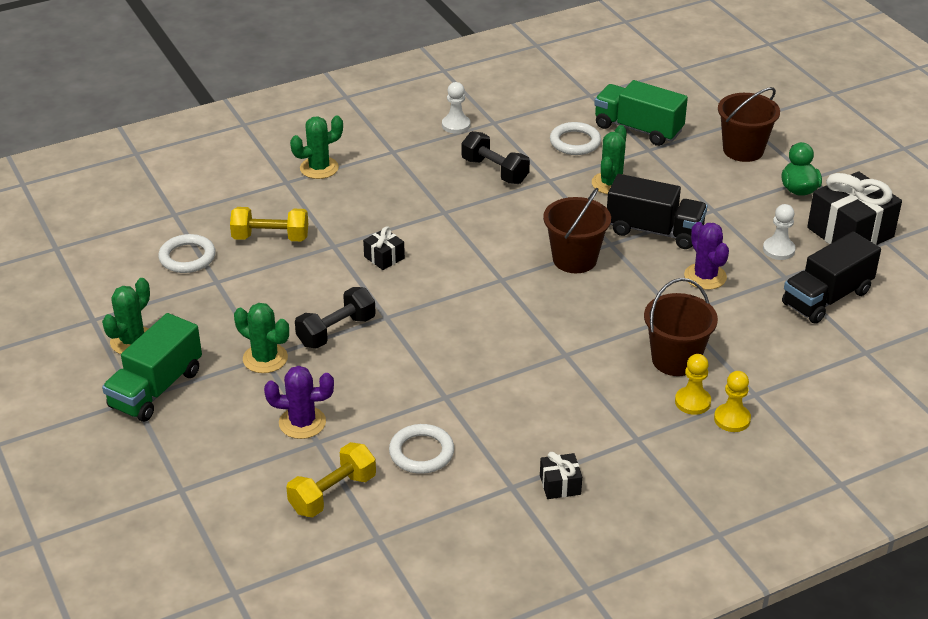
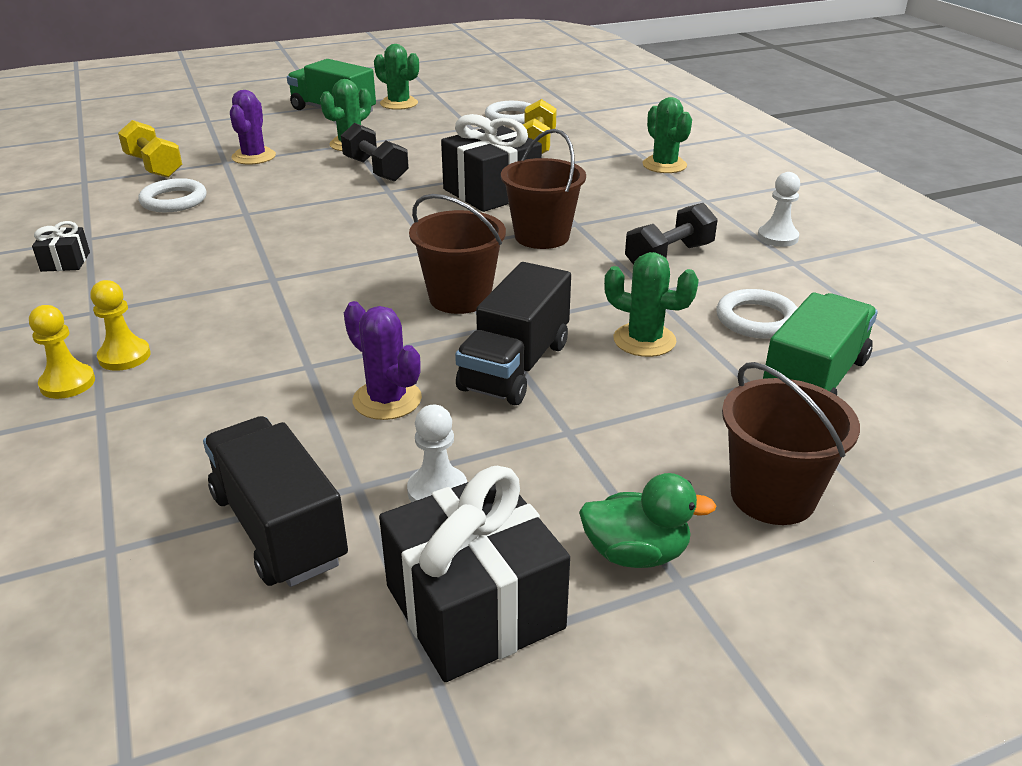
camera: 95 degrees right, 5 degrees down
(384, 257) = (491, 192): black gift -> black gift, size x2.14
(675, 360) = (214, 352): brown bucket -> brown bucket (542, 236)
(705, 276) = (387, 400): purple cactus -> purple cactus turned 60 degrees clockwise

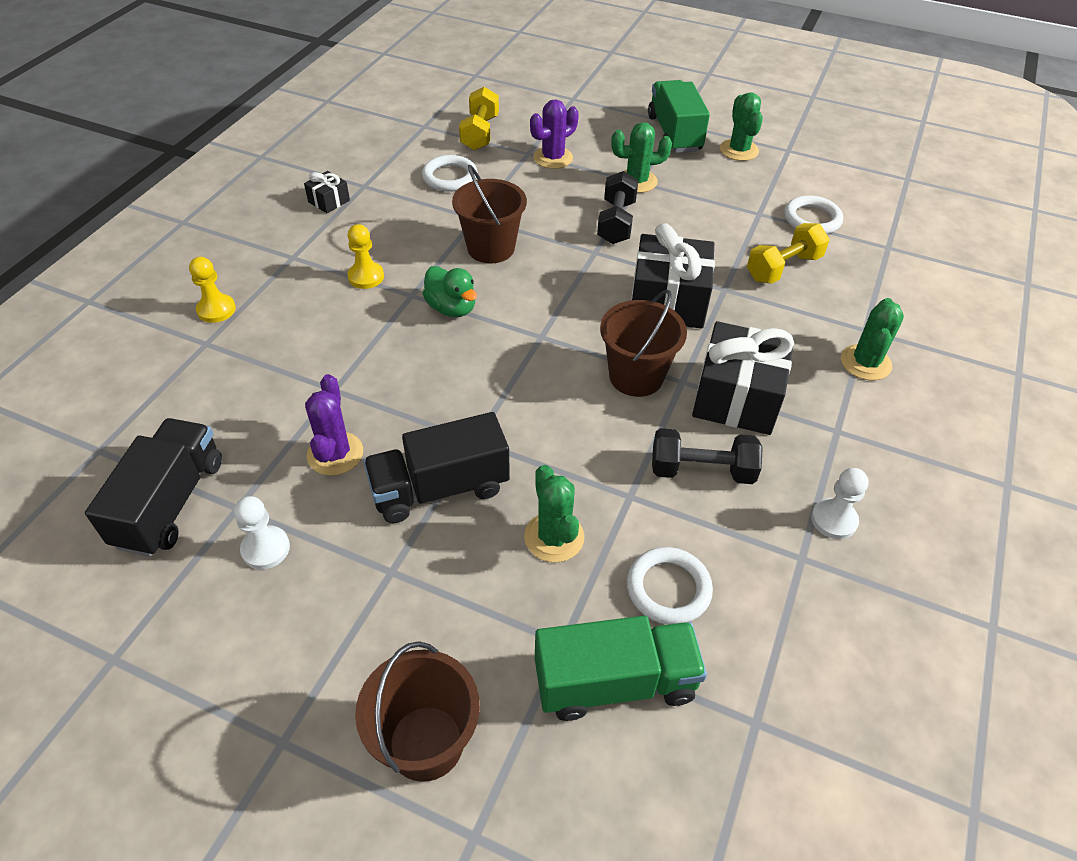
camera: 45 degrees right, 15 degrees up
(124, 356) = (262, 308): yellow pawn -> yellow pawn (366, 277)
(460, 298) = (493, 397): brown bucket -> brown bucket (491, 248)
(474, 606) = (174, 646): black gift -> black gift (737, 397)
(636, 553) = (290, 697): green duck -> green duck (451, 308)

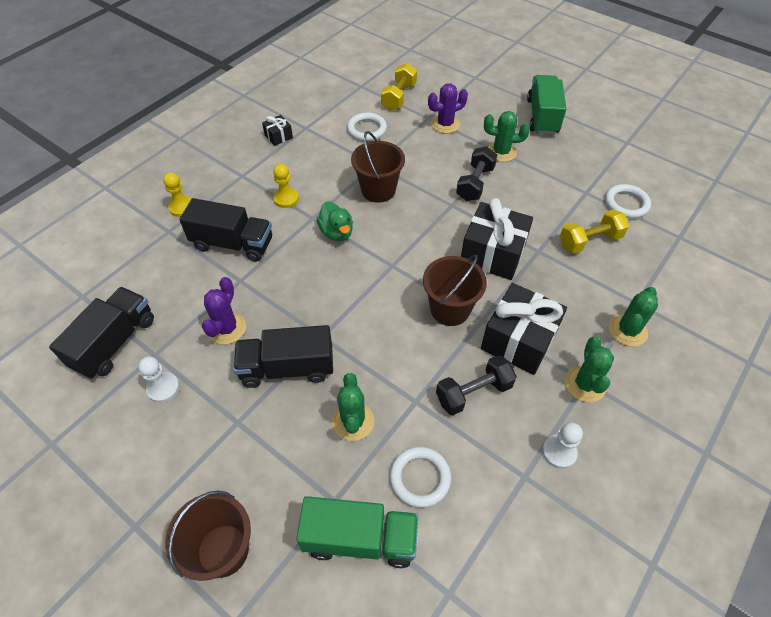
camera: 15 degrees right, 5 degrees up
(308, 345) = (233, 244): none -> black truck
(701, 470) = (473, 392): black dumbbell -> black dumbbell turned 45 degrees counterclockwise
(739, 150) = (588, 137): green cactus -> green cactus (585, 384)

